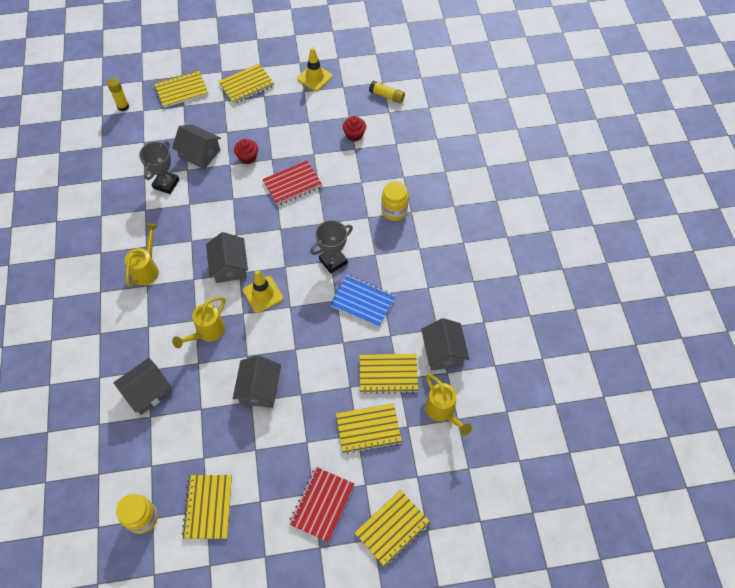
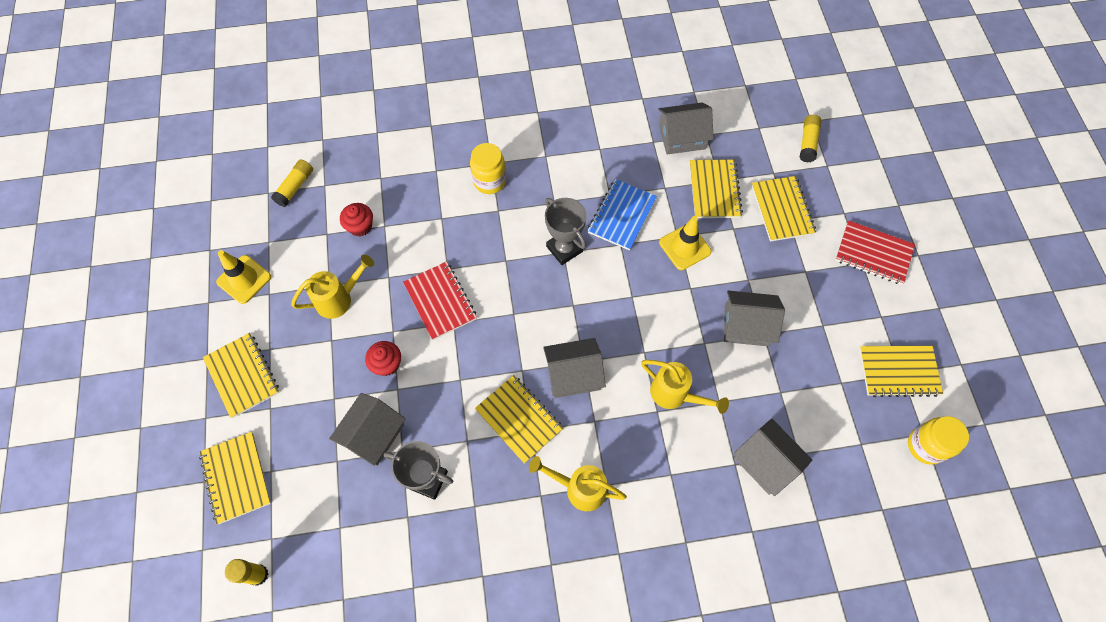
camera: 90 degrees left, 5 degrees up
(263, 294) = (615, 329): yellow traffic cone -> yellow traffic cone (685, 247)
(392, 528) = (885, 188): yellow notebook -> yellow notebook (519, 419)
(442, 411) = (752, 140): yellow watering can -> yellow watering can (339, 299)
(442, 461) = (808, 143): none -> yellow glue stick

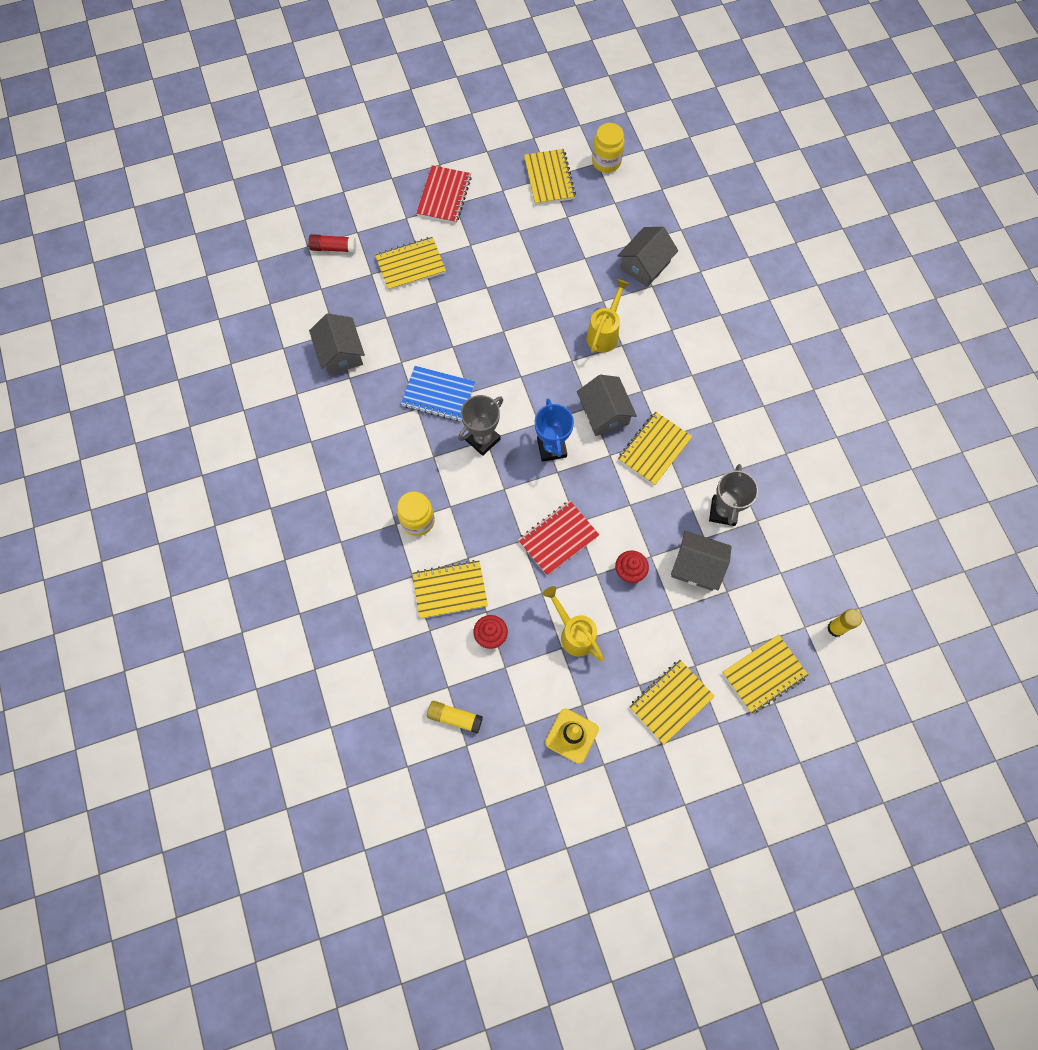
camera: 100 degrees left, 5 degrees up
(542, 313) = (551, 448): none -> blue trophy
(579, 488) = (700, 394): yellow watering can -> none
(685, 247) = (463, 339): yellow traffic cone -> none
(714, 190) = (398, 320): yellow notebook -> yellow notebook (450, 590)
(746, 325) = (531, 285): grey house -> none
(808, 143) = (333, 248): yellow glue stick -> red glue stick

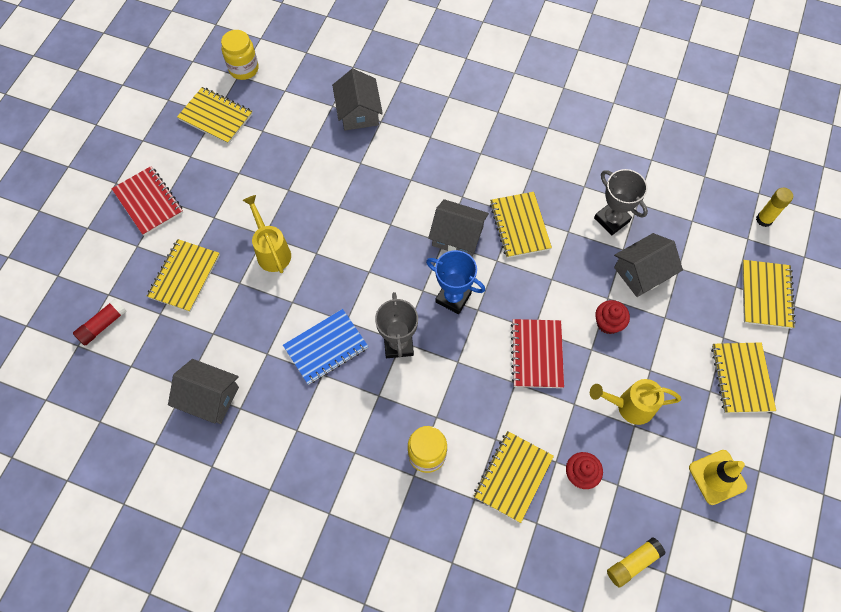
camera: 50 degrees left, 5 degrees down
(604, 333) = (389, 183): yellow watering can -> yellow watering can (272, 251)

